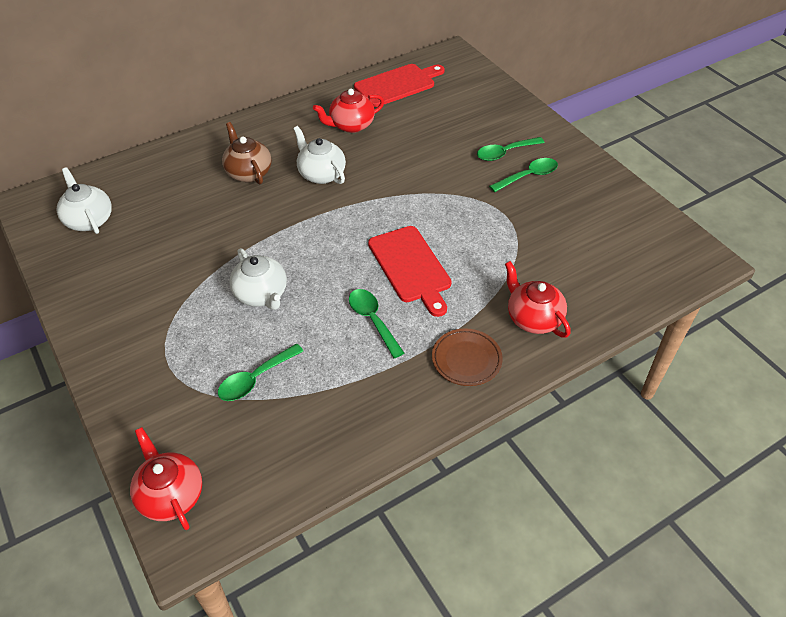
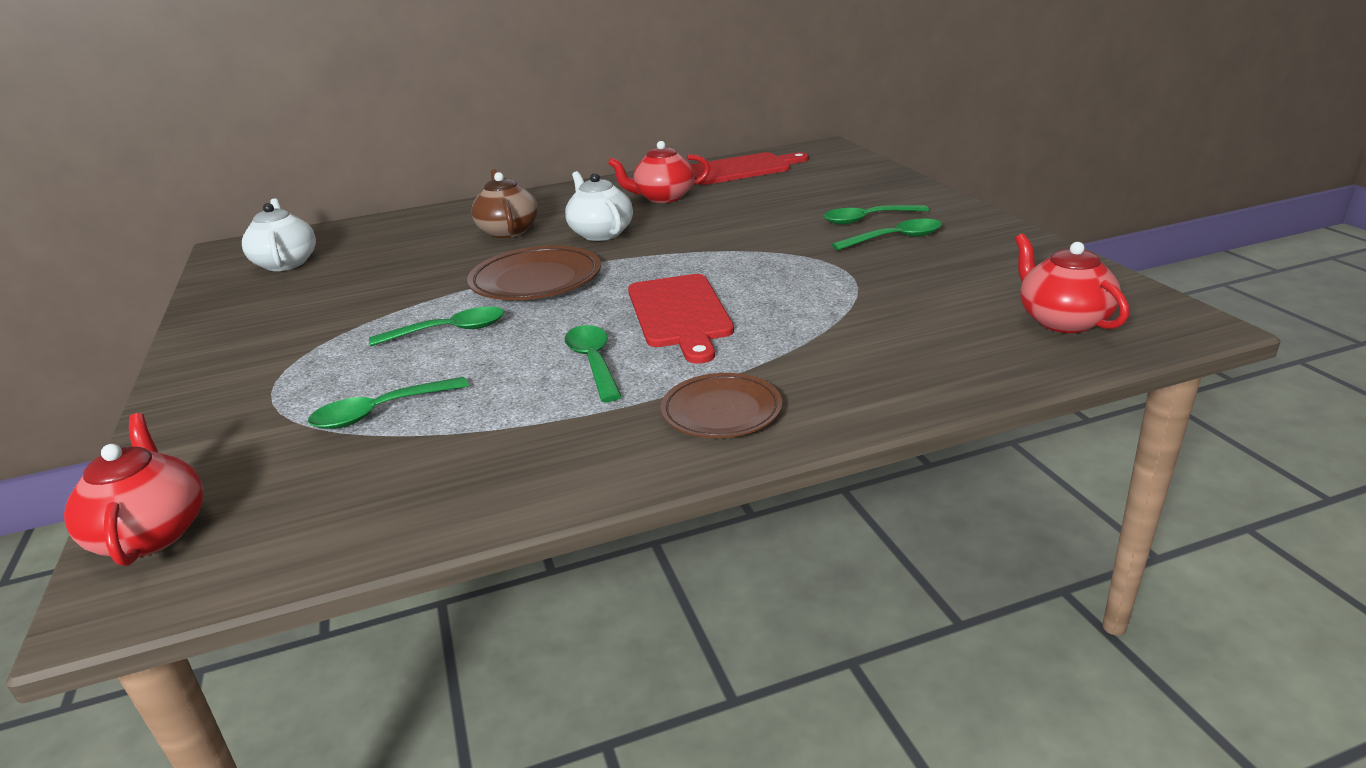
camera: 15 degrees right, 20 degrees down
(261, 295) = (450, 331): white teapot -> green spoon
(297, 235) = (536, 281): none -> brown plate
(533, 318) = (854, 373): red teapot -> red teapot (1062, 320)

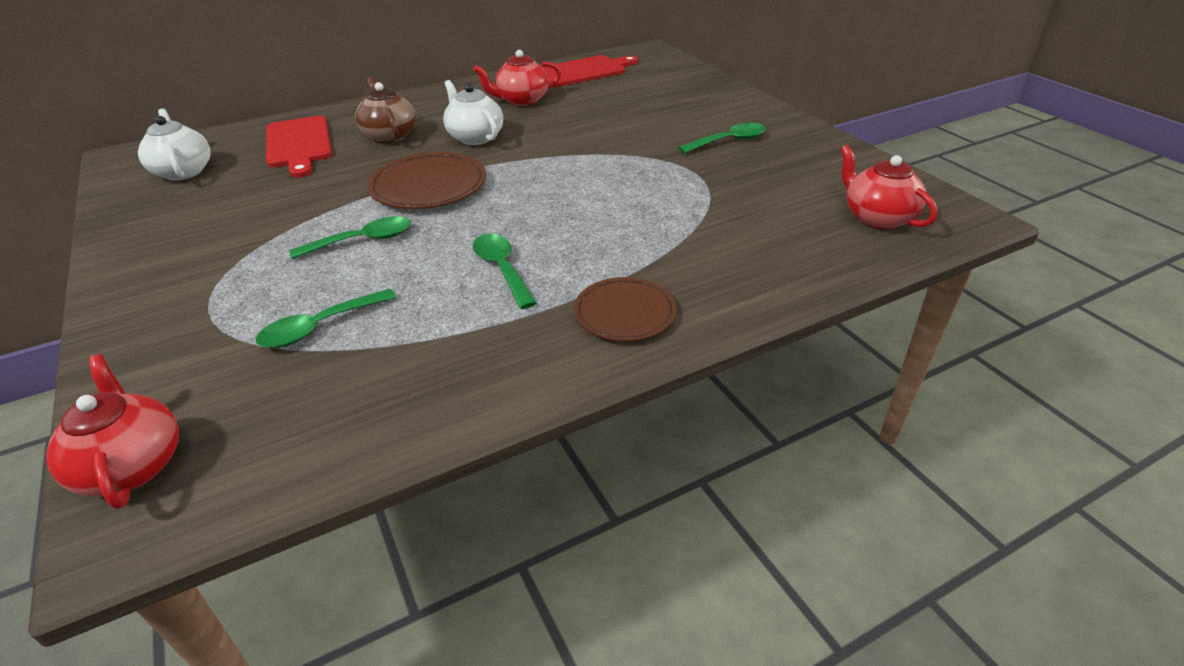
camera: 10 degrees left, 10 degrees up
(680, 314) = (565, 218): red cutting board -> red cutting board (298, 144)
(867, 219) = (701, 122): green spoon -> none

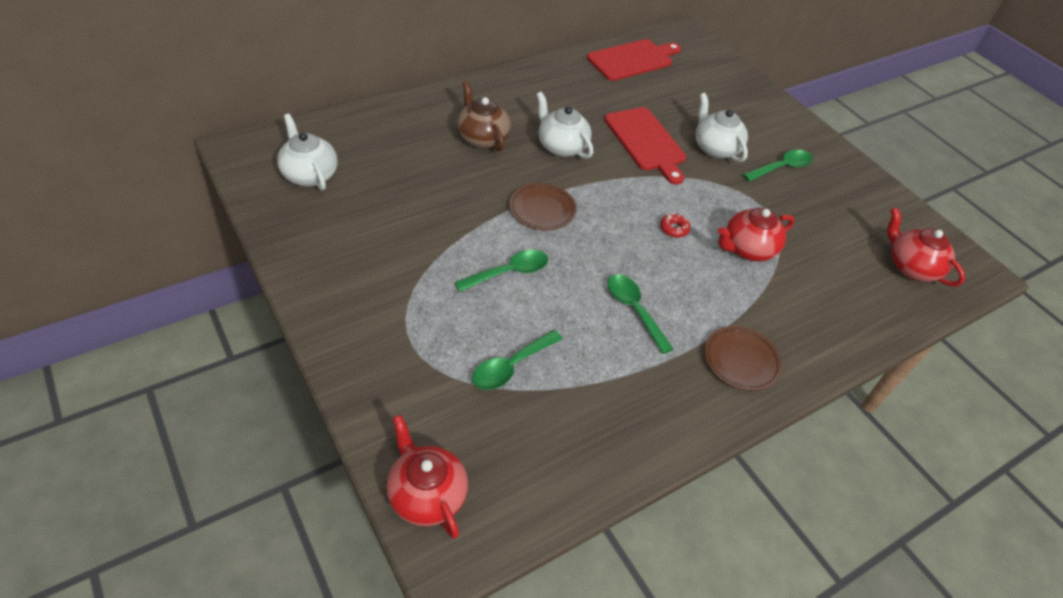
camera: 10 degrees left, 10 degrees up
(298, 144) = (402, 144): red cutting board -> red cutting board (646, 142)
(429, 187) = (542, 210): brown plate -> brown plate, size x0.66
(521, 100) = (588, 97): red teapot -> red teapot (747, 249)
(580, 196) = (674, 229): none -> red donut
(653, 130) = (715, 148): none -> white teapot

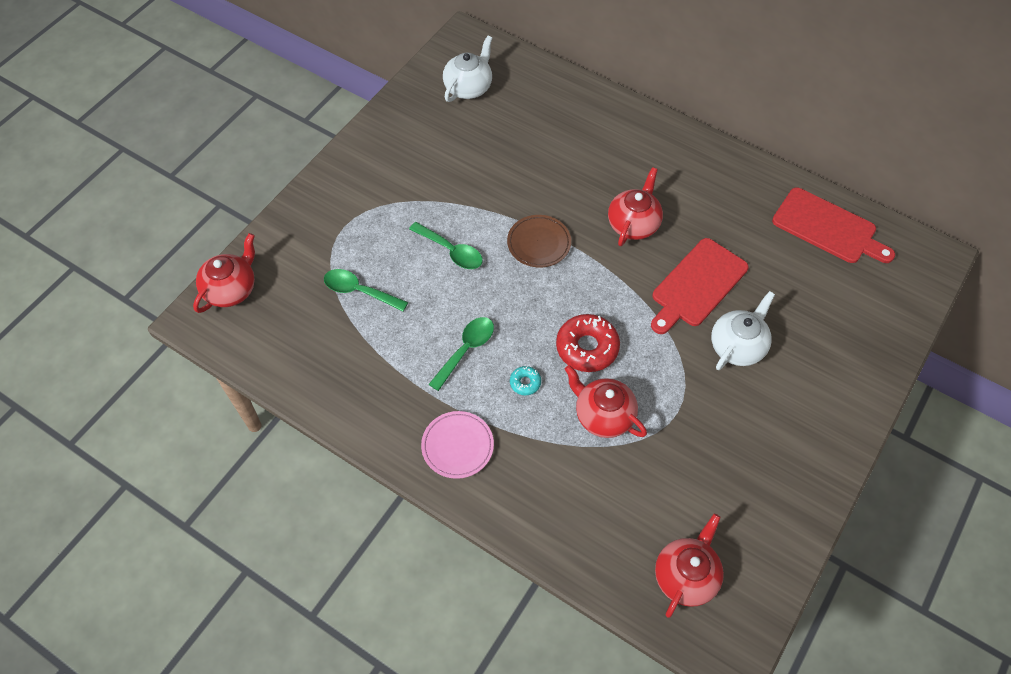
camera: 70 degrees right, 10 degrees up
(482, 138) = (598, 166): brown teapot -> none
(561, 146) = (633, 224): white teapot -> red teapot
(674, 229) = (587, 347): red donut -> red donut, size x2.05
(691, 284) = (525, 383): none -> turquoise donut
(741, 361) = (457, 446): brown plate -> pink plate
(781, 167) = (756, 415): green spoon -> none

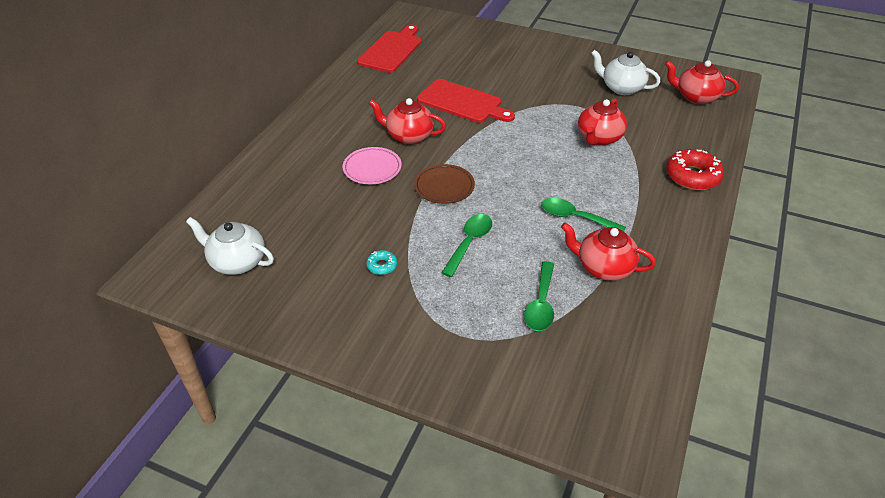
camera: 100 degrees left, 15 degrees down
(231, 289) = (582, 425): red teapot -> red teapot (603, 267)
(457, 446) = (669, 210): pink plate -> pink plate (372, 169)
(525, 383) = (590, 180): turquoise donut -> turquoise donut (382, 266)
(587, 347) = (542, 150): red donut -> red donut (692, 176)
(737, 346) = (510, 83): white teapot -> white teapot (621, 88)

